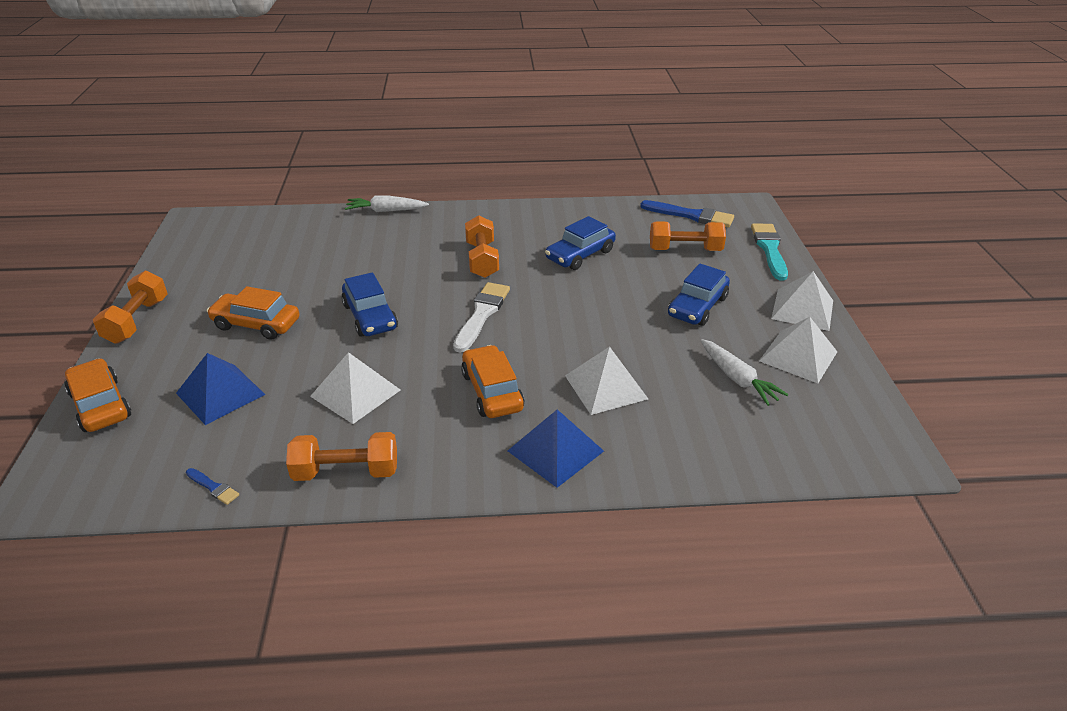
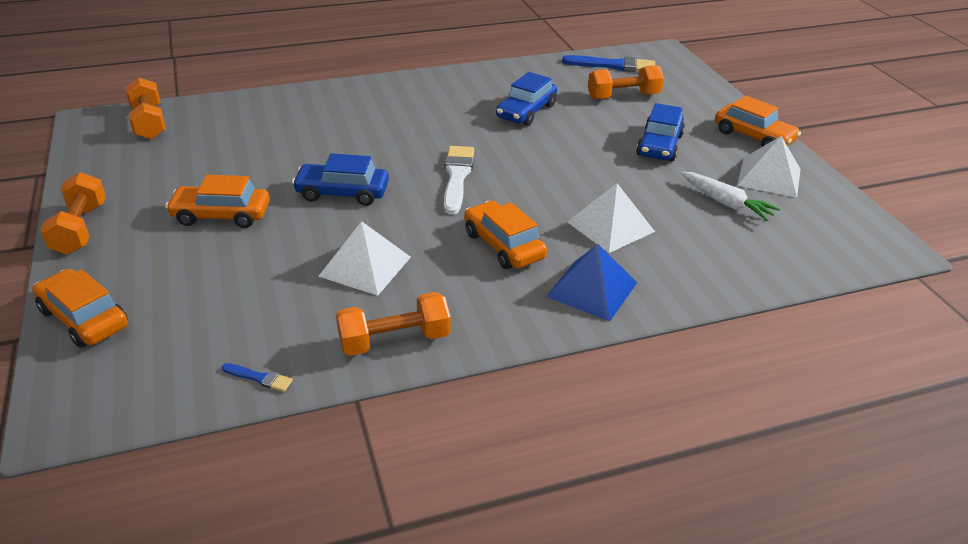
camera: 15 degrees left, 0 degrees up
(220, 393) = (217, 287): blue pyramid -> none
(370, 317) = (342, 193): blue car -> blue car turned 135 degrees clockwise
(386, 211) = (305, 90): white carrot -> none
(482, 260) = (431, 126): orange dumbbell -> orange dumbbell (149, 123)
(769, 249) = (699, 88): turquoise brush -> none
(802, 309) = (753, 136): white pyramid -> orange car

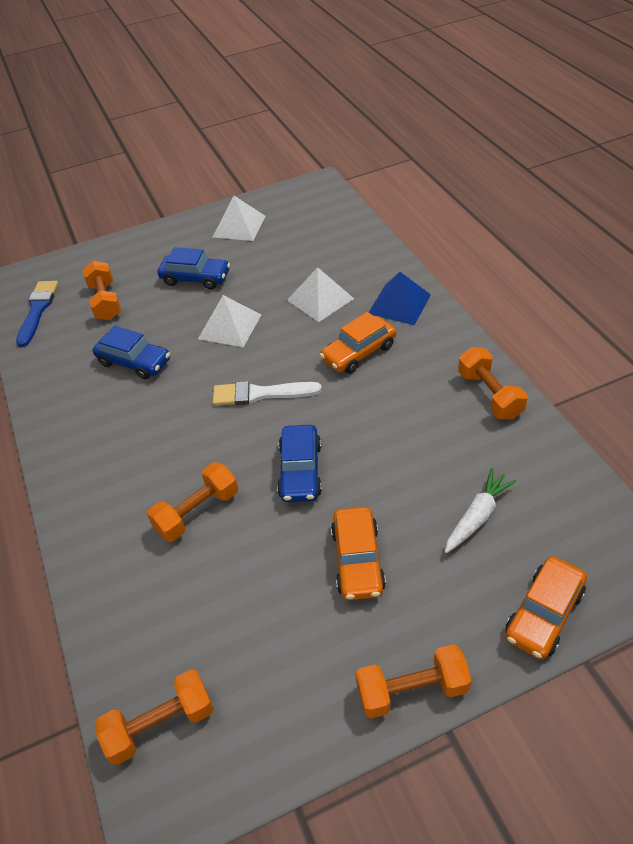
camera: 90 degrees left, 10 degrees up
(259, 378) = (559, 461): blue brush -> none
(324, 139) = (197, 512): none -> orange dumbbell
(365, 266) = (408, 430): white pyramid -> white pyramid (230, 326)
(726, 203) = (278, 246): white carrot -> white carrot (477, 516)
(753, 136) = (179, 231): orange car -> none

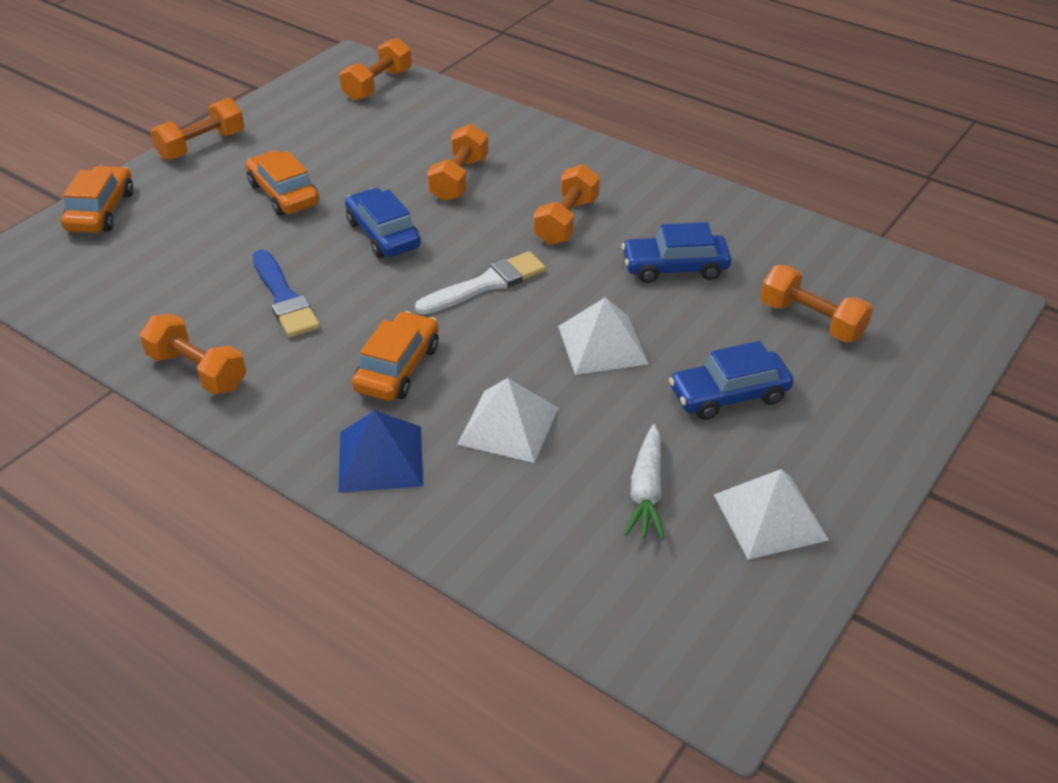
camera: 145 degrees right, 5 degrees down
(37, 310) = (882, 281): blue brush -> blue brush (284, 298)
(160, 429) = (566, 221): none -> orange dumbbell
(477, 516) = (179, 255): white carrot -> white carrot (646, 491)

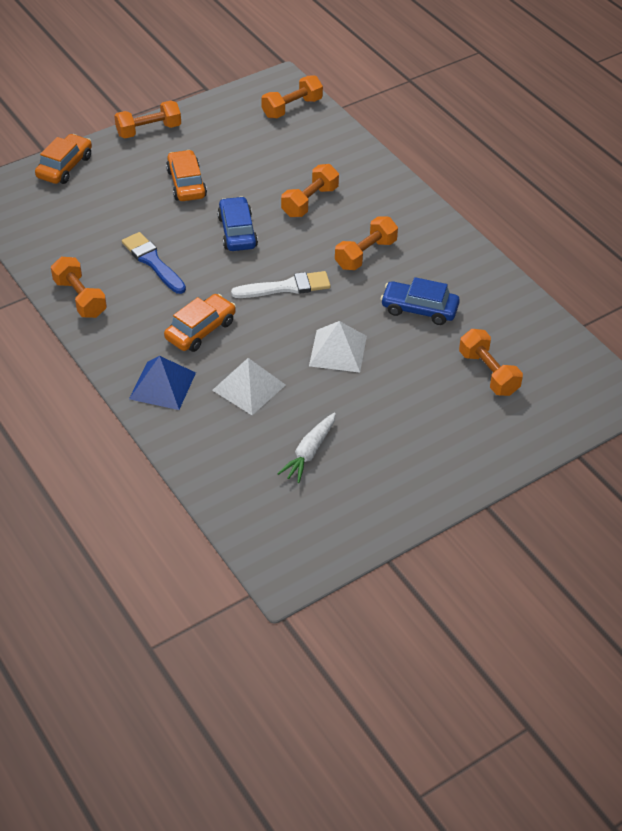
camera: 20 degrees right, 5 degrees up
(284, 298) = (153, 262): blue brush -> blue brush turned 150 degrees clockwise
(729, 395) = (399, 408): blue car -> none
(770, 517) = (375, 490): white pyramid -> none

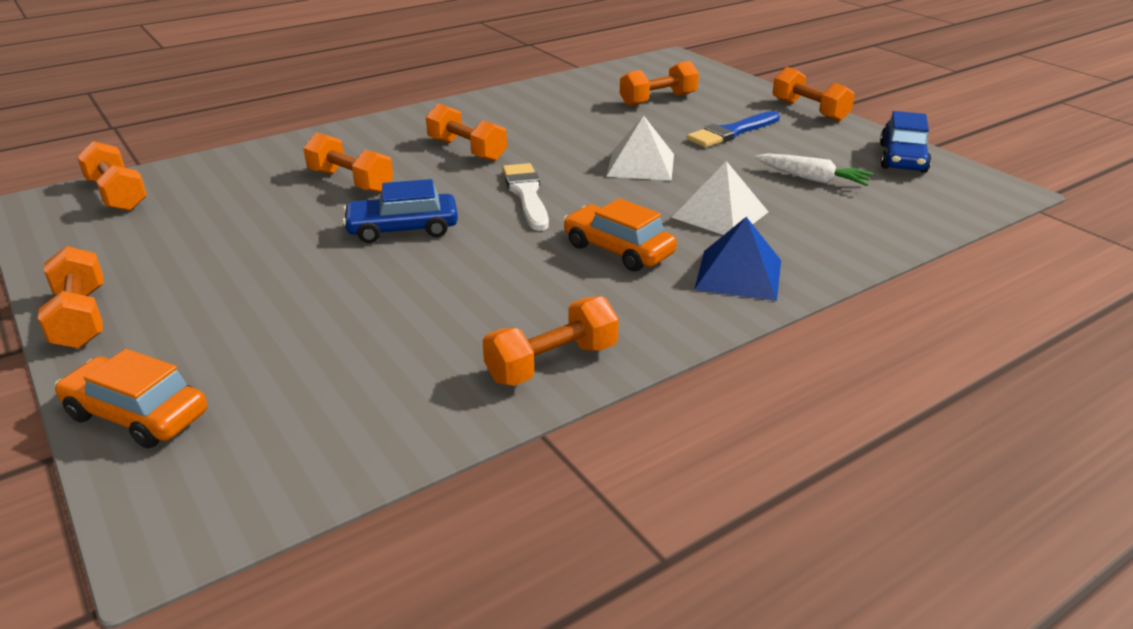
camera: 90 degrees left, 15 degrees down
(153, 262) = (462, 295): blue brush -> blue brush (732, 132)
(186, 183) = (264, 274): orange car -> none
(419, 309) = (565, 126): blue car -> blue car (902, 158)
(468, 482) = (809, 111): none -> orange dumbbell

